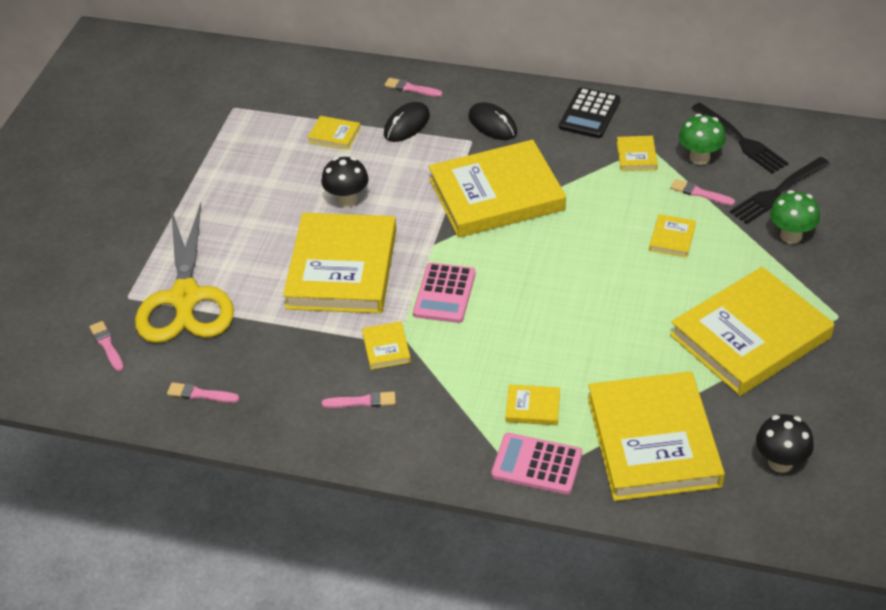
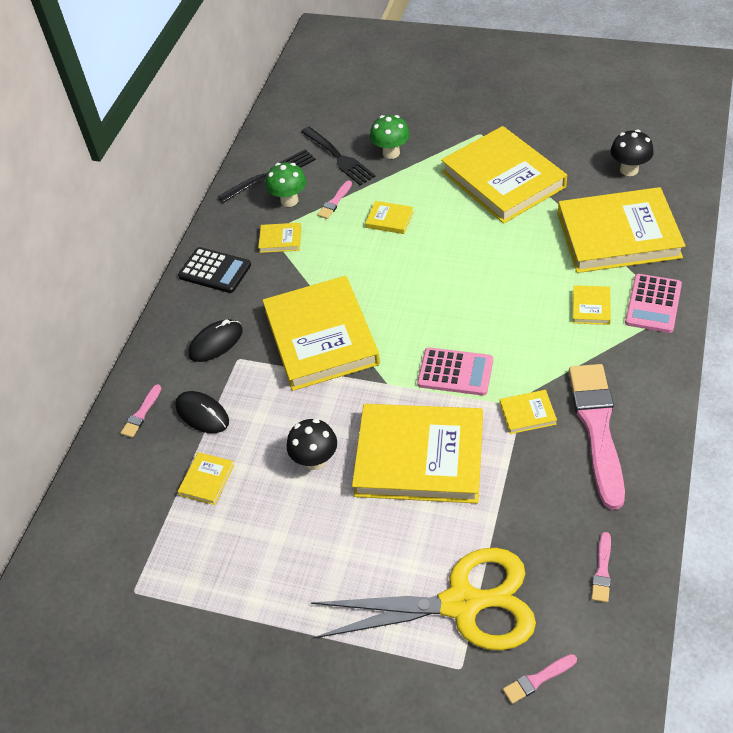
camera: 85 degrees left, 5 degrees up
(362, 401) = (597, 428): pink brush -> pink brush, size x2.41

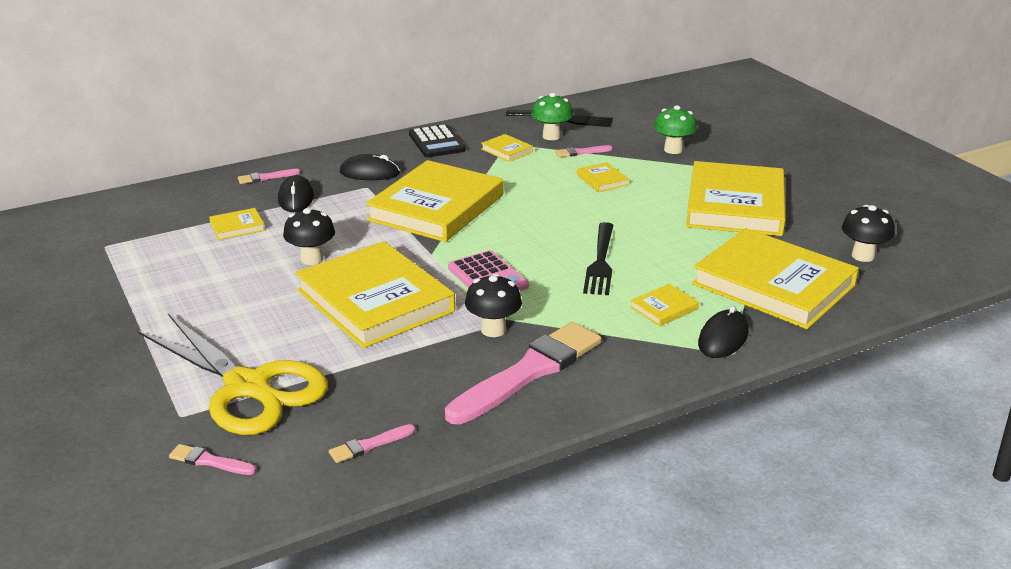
camera: 40 degrees right, 20 degrees down
(338, 157) = (629, 133): black fork -> black fork (600, 261)
(527, 414) = (493, 330): yellow book -> black mushroom
(653, 304) = (723, 338): pink calculator -> black mouse

